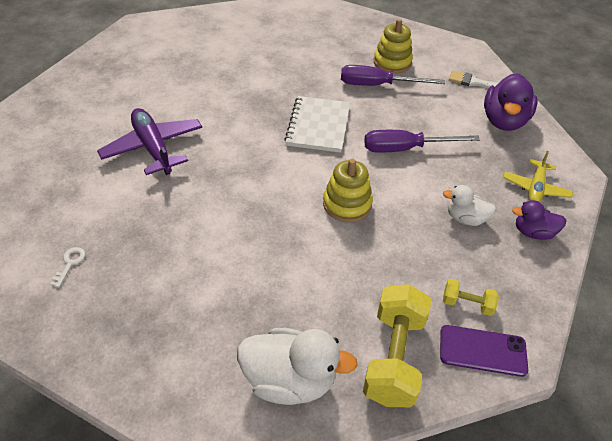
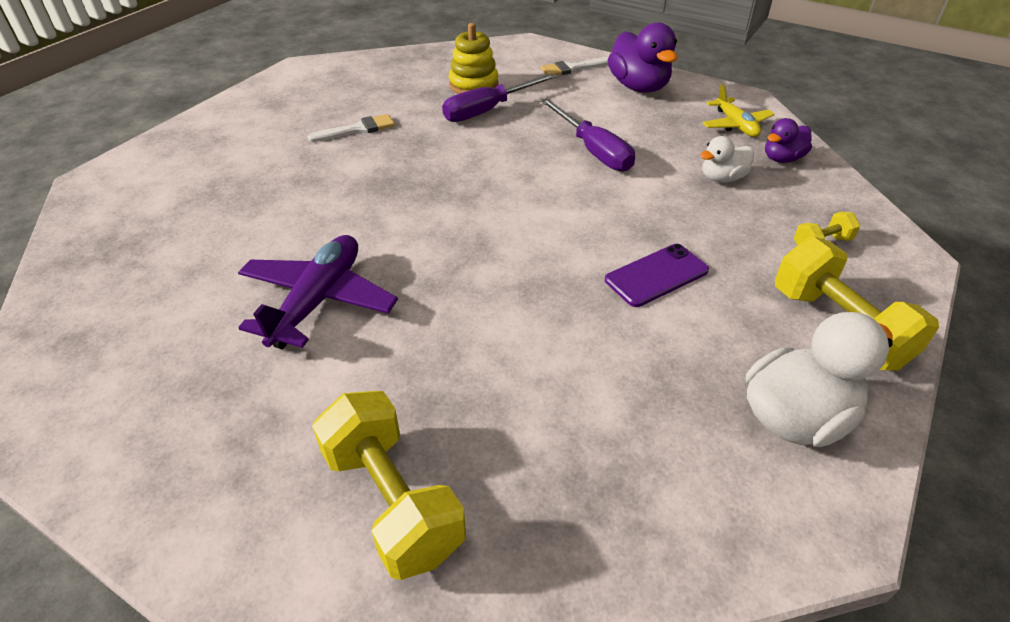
camera: 40 degrees left, 5 degrees down
(70, 263) = (392, 501): white key -> yellow dumbbell
(153, 148) = (318, 301): purple plane -> purple plane turned 90 degrees clockwise
(288, 59) = (357, 129): none -> white brush
(318, 125) = (482, 174): white notebook -> none
(347, 204) = (612, 227): yellow stacking toy -> none
(405, 148) = (593, 150): purple screwdriver -> purple screwdriver turned 75 degrees counterclockwise
(482, 350) = (883, 271): purple phone -> purple phone (656, 275)

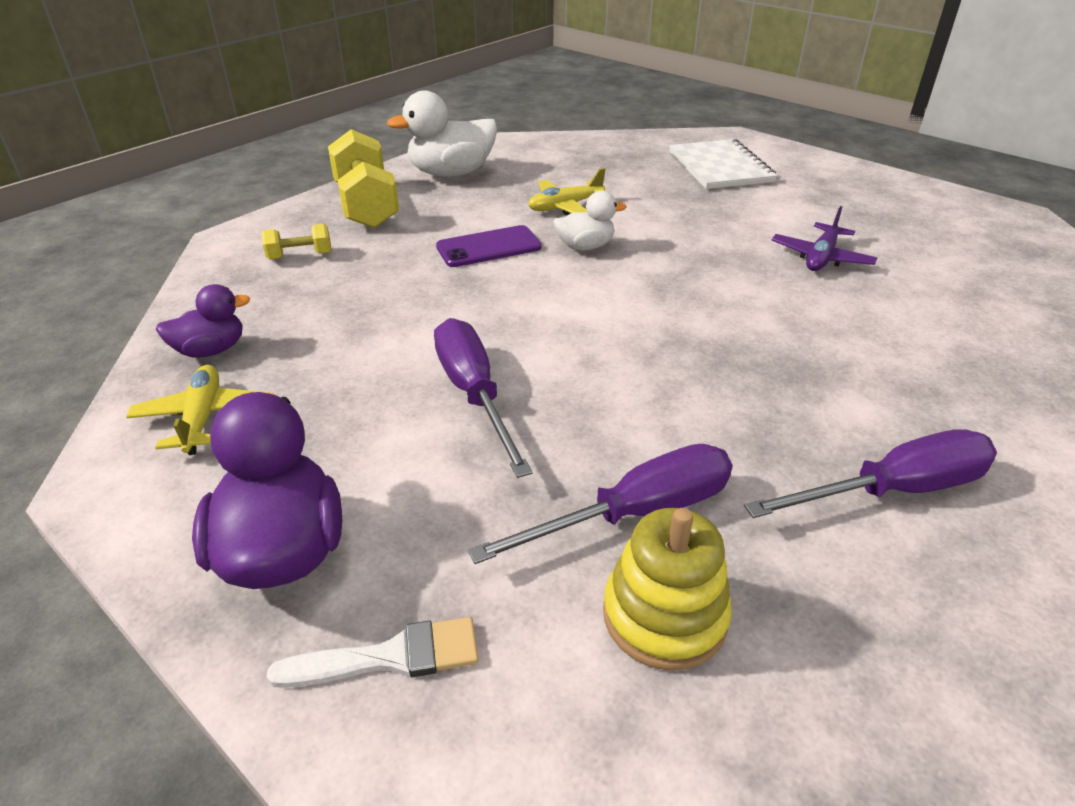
camera: 170 degrees left, 5 degrees down
(318, 301) = (821, 257): purple plane -> purple plane, size x0.62
(357, 129) = (893, 490): white brush -> purple screwdriver
(392, 501) = (720, 167): yellow dumbbell -> white notebook
(604, 355) = (565, 206): none -> yellow plane
(722, 178) = (325, 331): white duck -> white duck (585, 246)

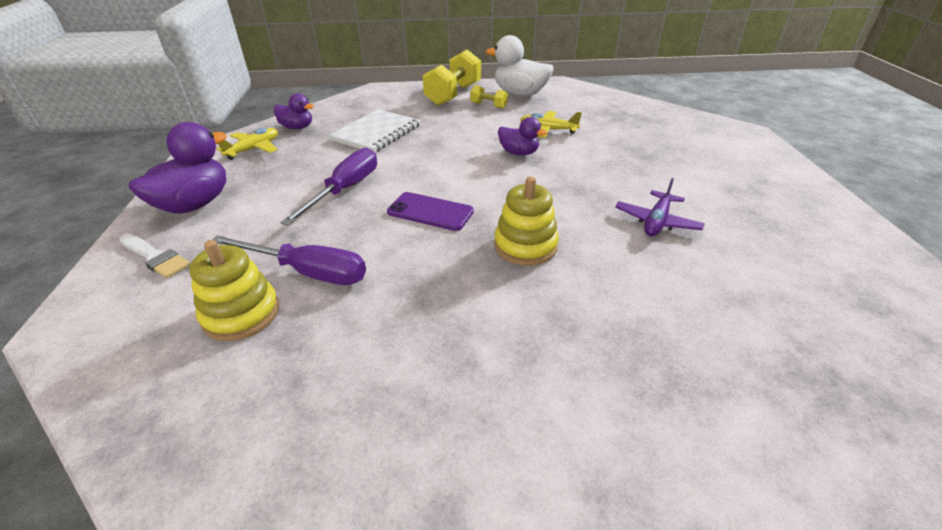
camera: 45 degrees right, 0 degrees up
(300, 256) = (388, 105): yellow dumbbell -> yellow dumbbell (488, 105)
(489, 247) = (471, 133): purple phone -> purple phone (430, 212)
(585, 246) = (519, 153): white duck -> purple duck
(720, 167) = (695, 145): white notebook -> white notebook (376, 133)
(774, 341) = (525, 246): none -> yellow stacking toy
(821, 257) = (656, 221): purple plane -> purple plane turned 45 degrees counterclockwise
(893, 490) = (434, 351): purple screwdriver -> none

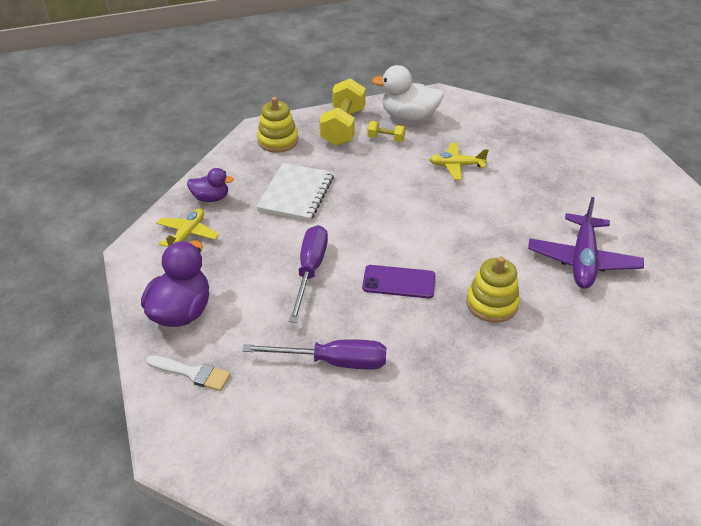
camera: 15 degrees left, 5 degrees up
(241, 314) = (306, 409): yellow stacking toy -> yellow stacking toy (278, 141)
(519, 153) = (442, 200): purple duck -> none
(656, 221) = (582, 260): purple plane -> purple plane, size x1.61

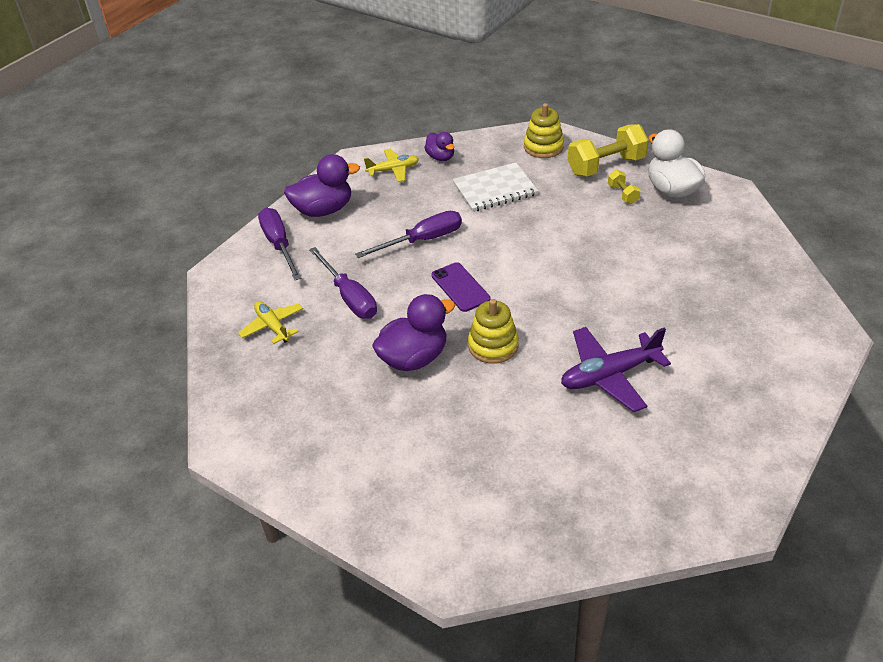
camera: 55 degrees right, 0 degrees up
(192, 373) = (279, 245): white brush -> purple screwdriver
(456, 166) = (640, 248): yellow plane -> yellow plane (272, 326)
(462, 362) = (414, 358): none -> purple duck

